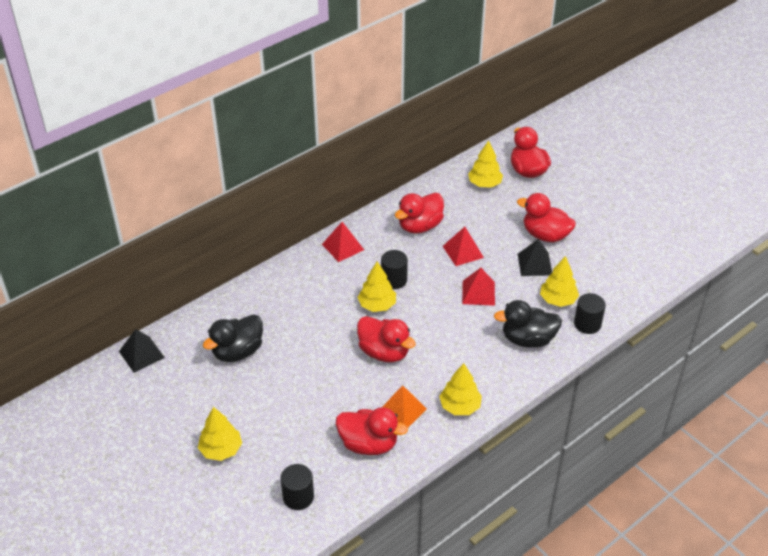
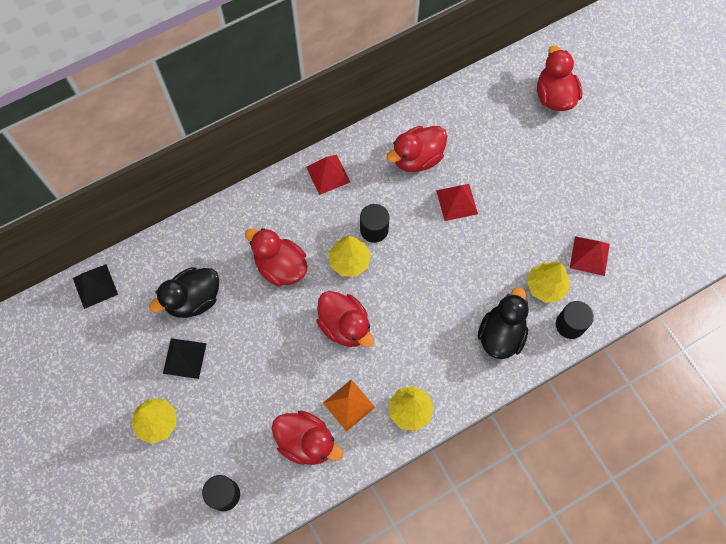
camera: 10 degrees right, 25 degrees up
(478, 293) = (461, 262): red pyramid -> red pyramid (589, 256)
(484, 184) = (501, 108): yellow tree -> none
(528, 339) = (501, 334): black duck -> black duck turned 105 degrees clockwise
(535, 264) = (532, 232): black pyramid -> black pyramid (184, 358)
(545, 235) = (553, 193): red duck -> red duck (280, 266)

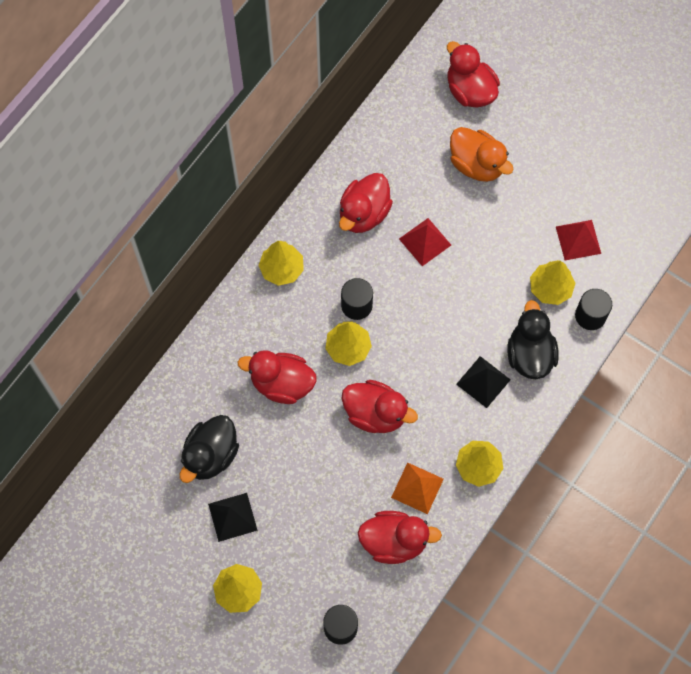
camera: 25 degrees left, 0 degrees up
(95, 286) = (102, 487): black pyramid -> black pyramid (483, 381)
(328, 174) = (282, 269): red pyramid -> yellow tree
(531, 157) = (477, 164): none -> orange duck

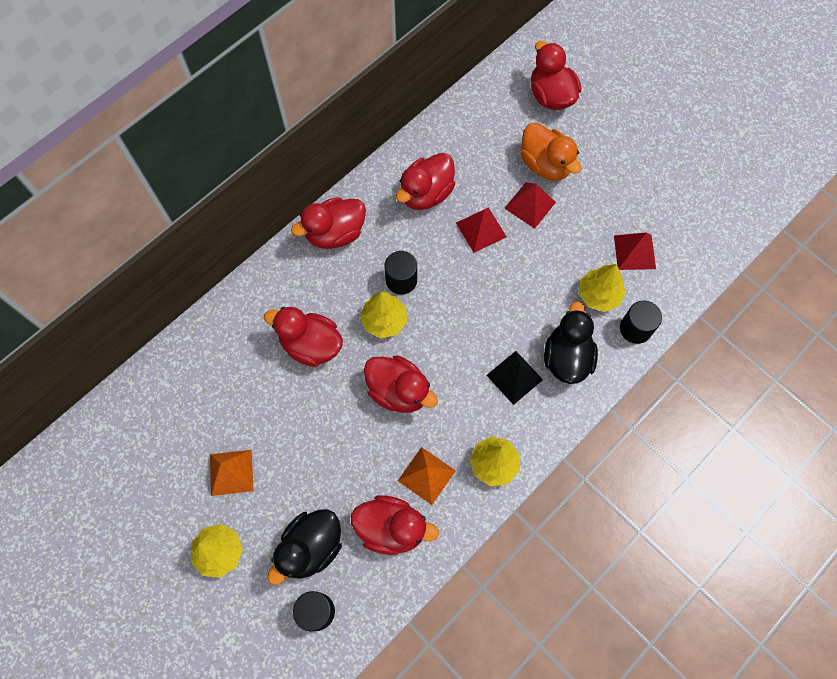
camera: 10 degrees right, 0 degrees up
(210, 455) = (224, 405): black duck -> black duck (311, 547)
(232, 517) = (231, 472): black pyramid -> orange pyramid
(282, 269) = (335, 233): yellow tree -> red duck
(468, 209) = (530, 205): none -> red pyramid

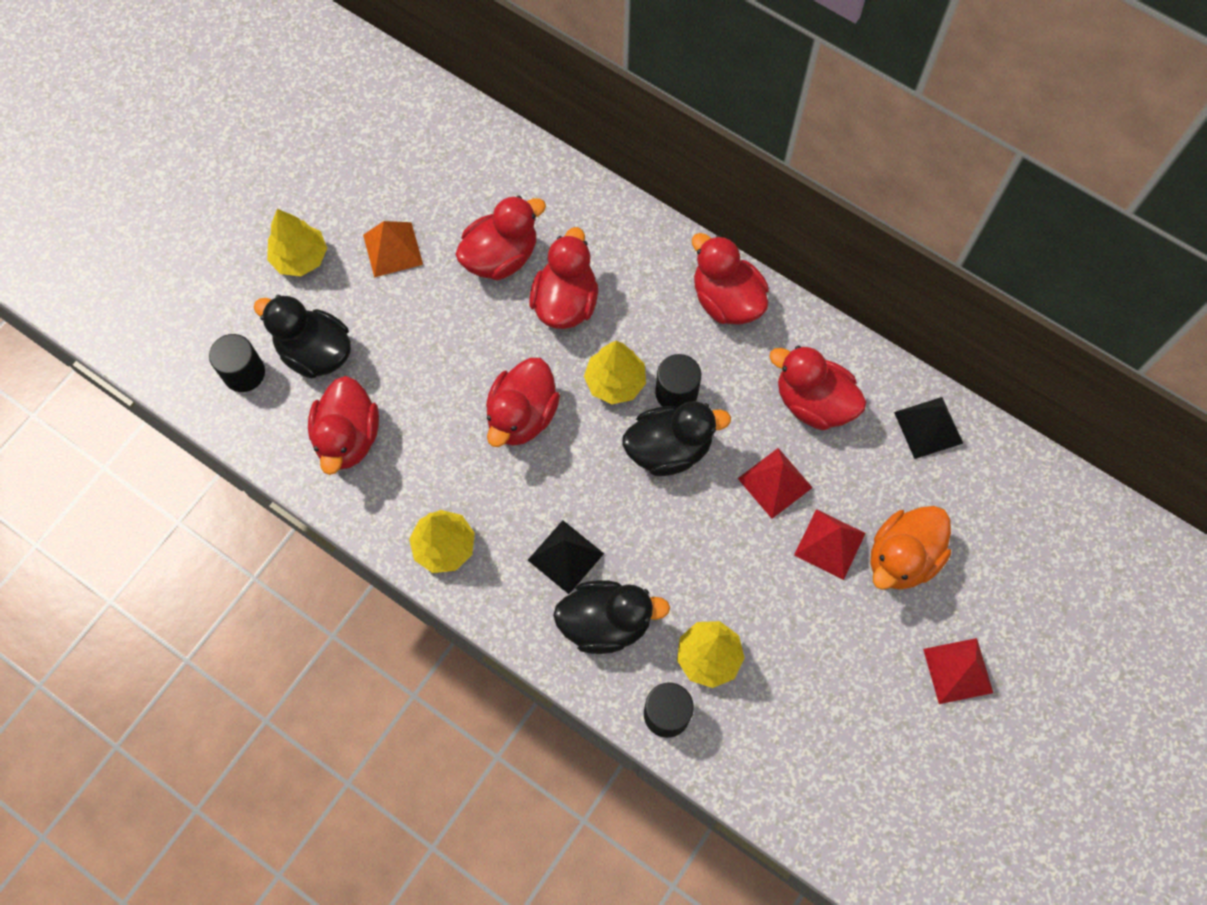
camera: 80 degrees right, 0 degrees up
(426, 475) = (418, 467): orange pyramid -> none
(444, 293) = (669, 449): none -> black duck
(457, 129) = (928, 427): none -> black pyramid
(551, 96) = (1024, 551): red duck -> red duck (501, 257)
(634, 252) = (788, 702): red pyramid -> red pyramid (958, 671)

